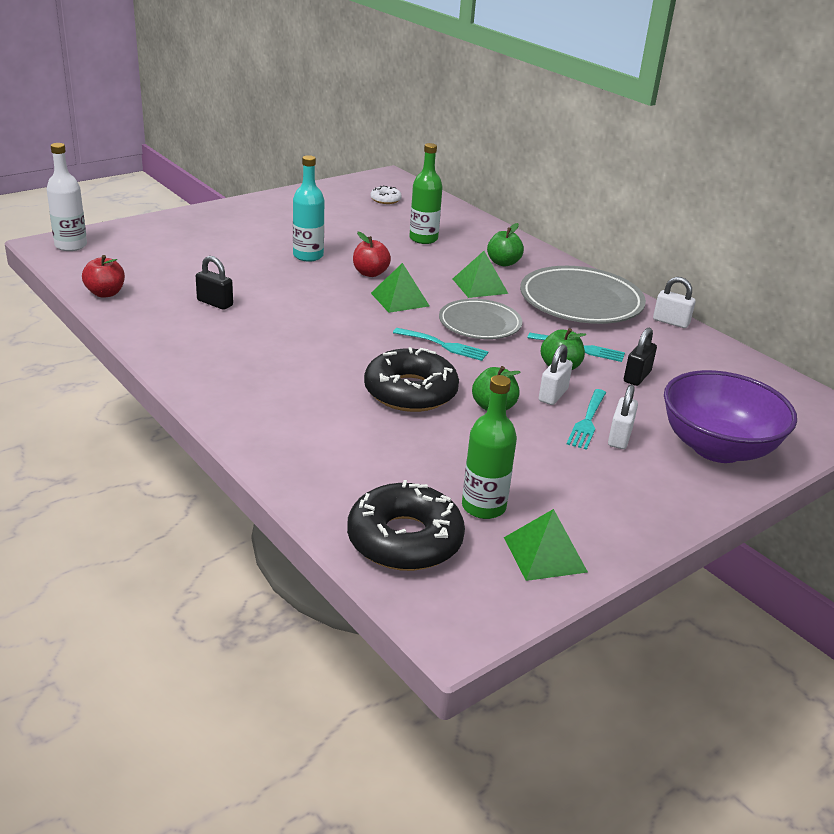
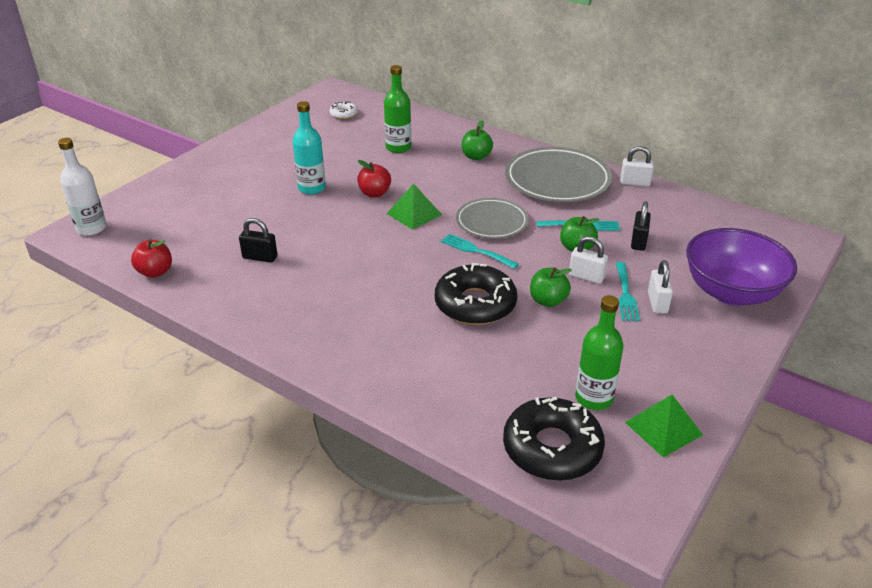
camera: 15 degrees left, 5 degrees up
(444, 345) = (475, 251): turquoise fork -> turquoise fork turned 150 degrees counterclockwise
(479, 286) = (470, 184): green pyramid -> none
(553, 395) = (586, 276): white padlock -> white padlock turned 75 degrees counterclockwise

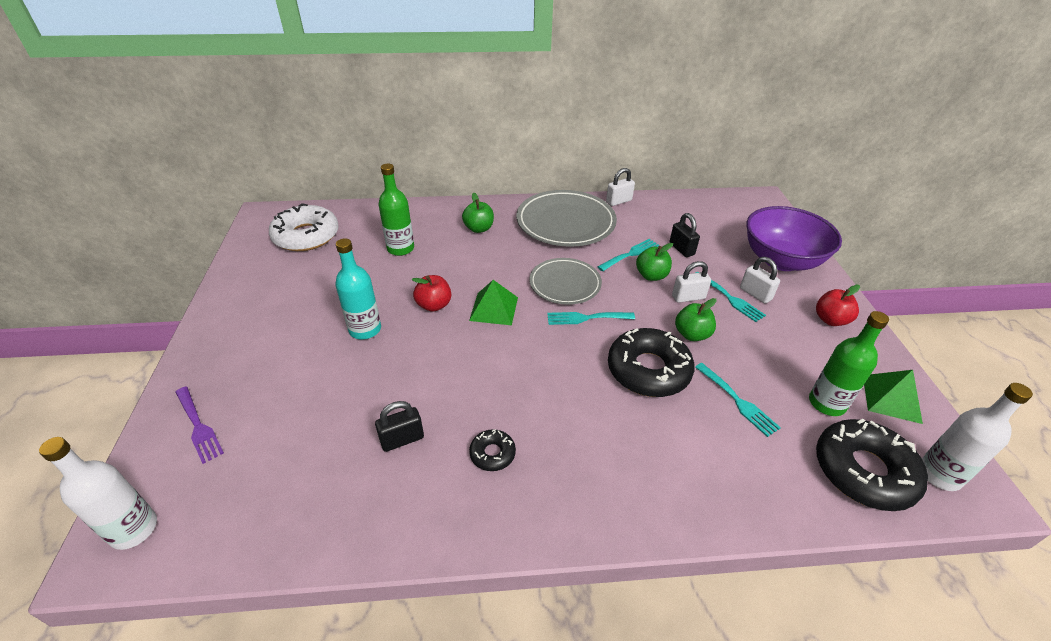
camera: 40 degrees left, 5 degrees up
(155, 272) = (297, 536): red apple -> red apple (830, 320)
(166, 196) = (198, 426): none -> purple fork
(301, 292) = (492, 454): none -> black donut
(343, 114) = (306, 236): white donut -> white donut, size x2.10
(517, 357) = (738, 401): none -> turquoise fork
(617, 488) = (939, 474): none -> white bottle

